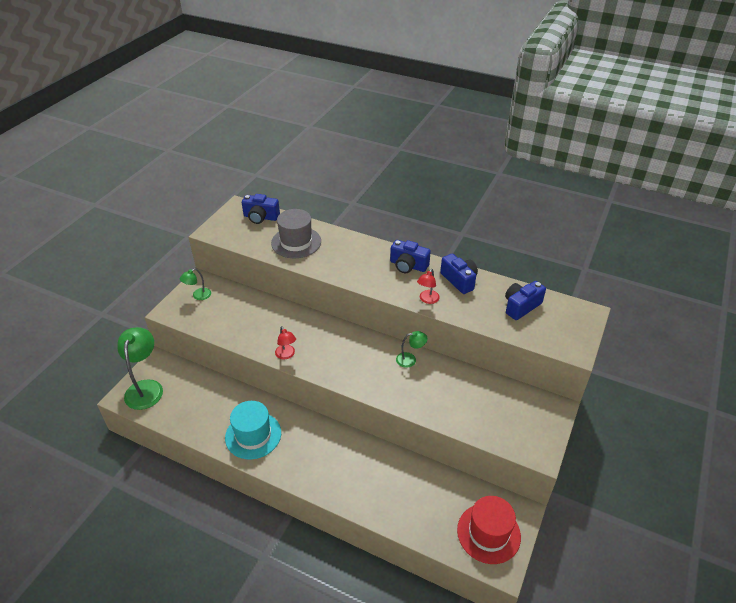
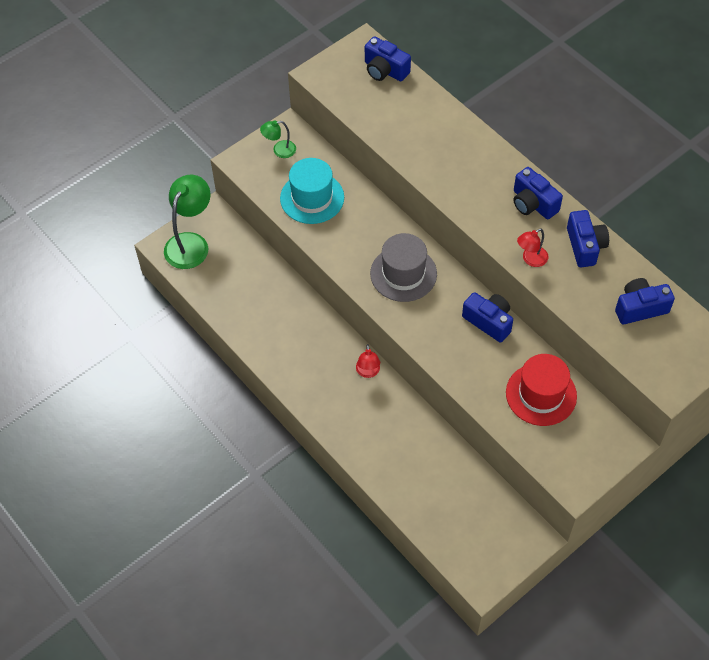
camera: 25 degrees right, 15 degrees up
(253, 435) = (285, 342): turquoise hat -> turquoise hat (312, 198)
(286, 355) = (349, 265): red lamp -> red lamp (368, 372)
(296, 242) = (412, 123): grey hat -> grey hat (403, 274)
(410, 359) = (488, 321): green lamp -> blue camera
(488, 533) = (487, 544): red hat -> red hat (541, 394)

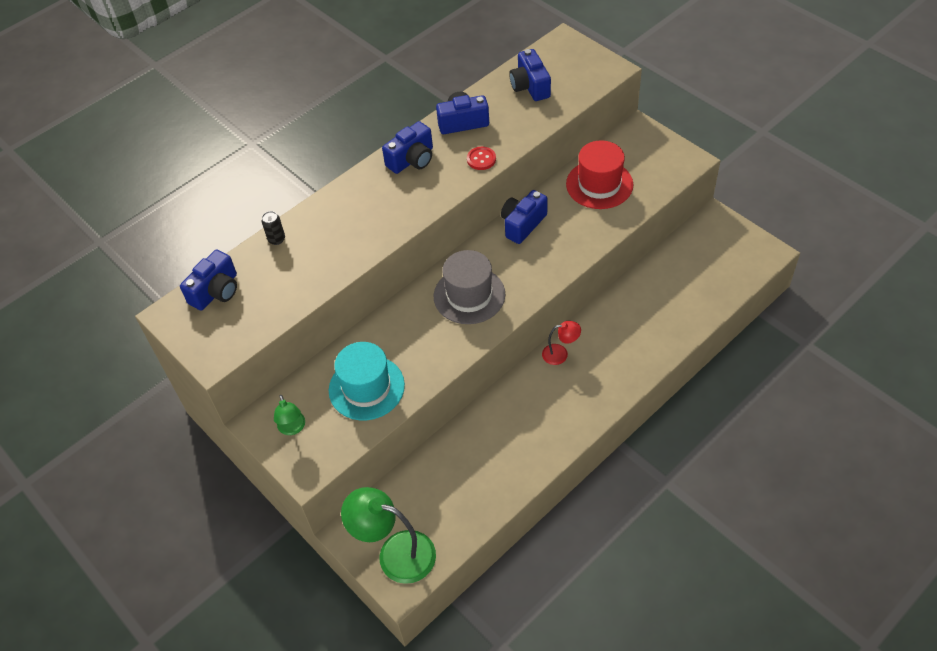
camera: 90 degrees left, 5 degrees down
(439, 106) = (276, 239): none -> black can
(531, 259) = (481, 159): red lamp -> red button

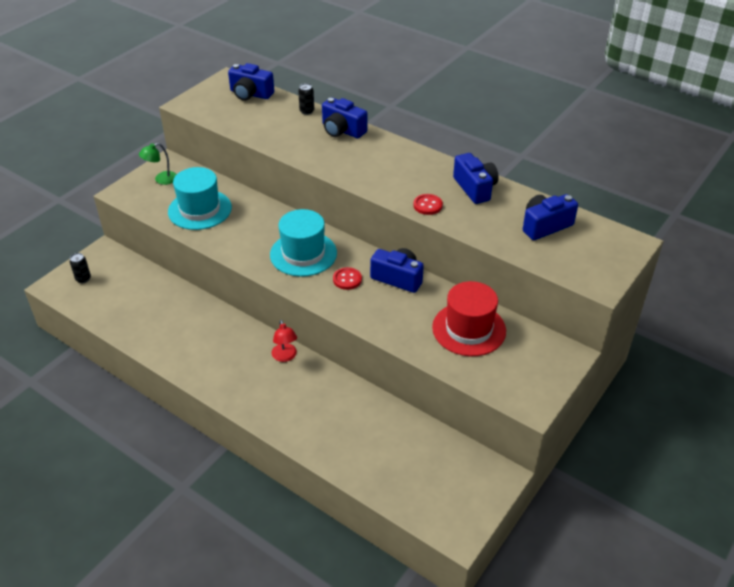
camera: 75 degrees right, 10 degrees down
(395, 553) = (83, 279): green lamp -> black can
(412, 159) = (415, 165): blue camera -> blue camera (342, 130)
(469, 295) = (303, 254): grey hat -> turquoise hat
(516, 263) = (347, 279): none -> red button

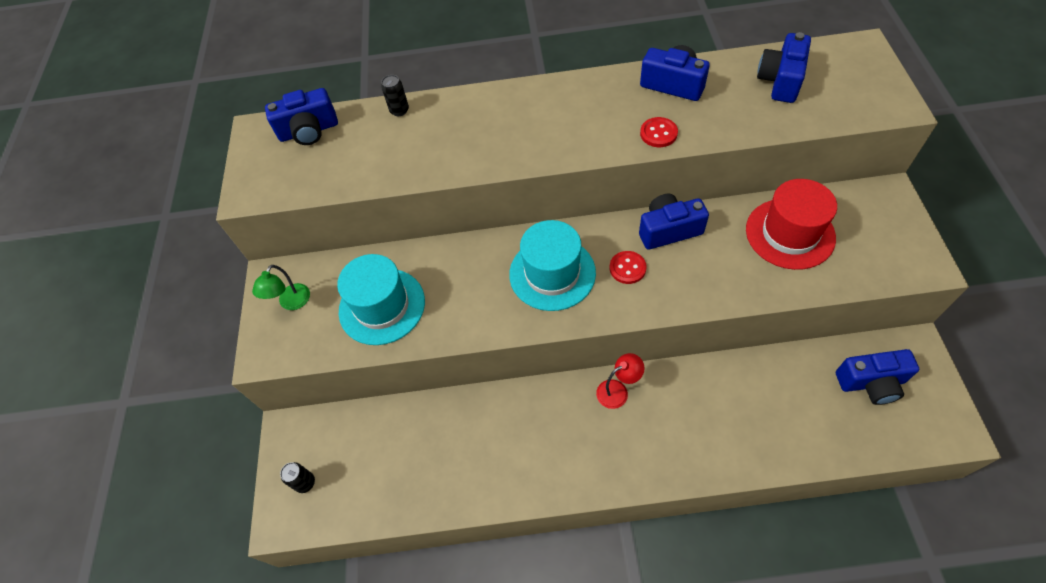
camera: 35 degrees left, 15 degrees up
(285, 357) = (618, 390): red lamp -> red lamp turned 60 degrees counterclockwise
(342, 130) = (466, 108): blue camera -> blue camera (871, 383)

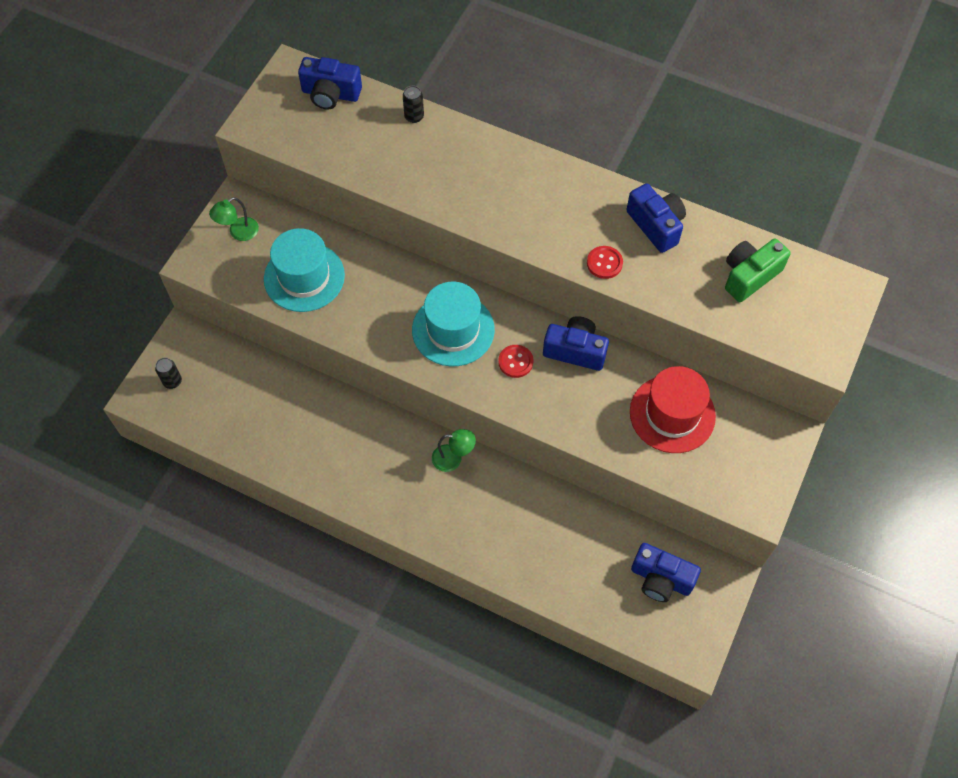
camera: 25 degrees right, 5 degrees up
(618, 390) = (453, 458): red lamp -> green lamp
(780, 80) = (749, 276): blue camera -> green camera

